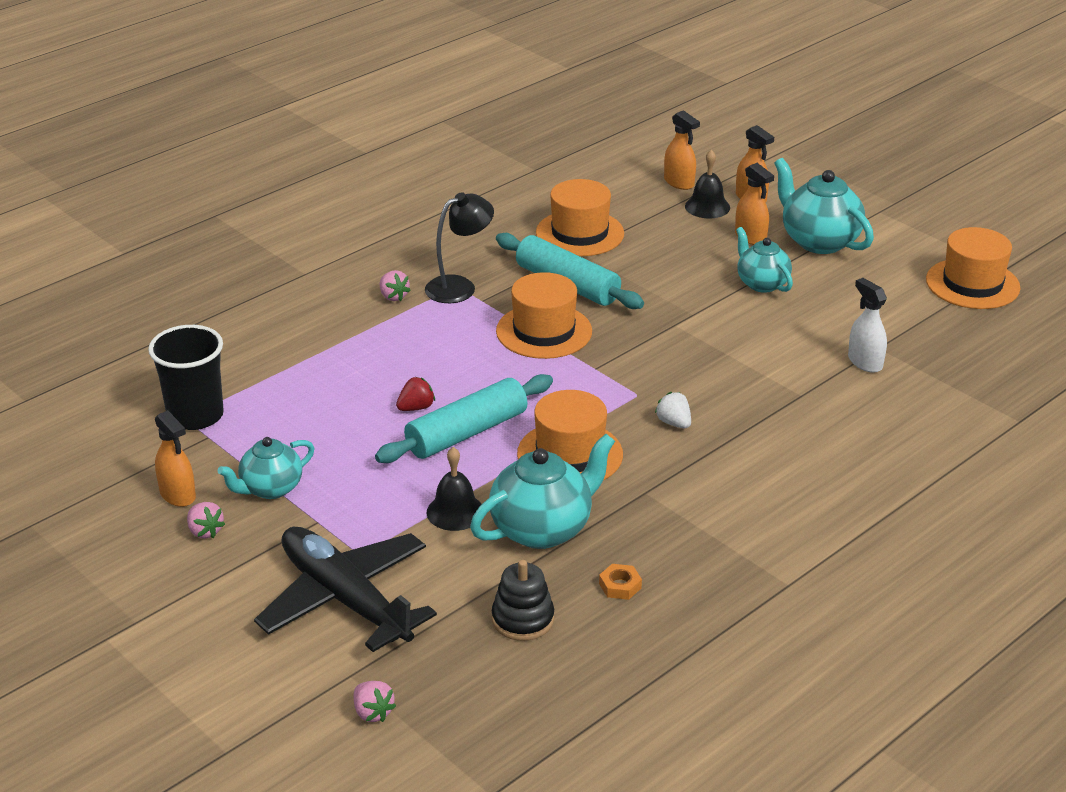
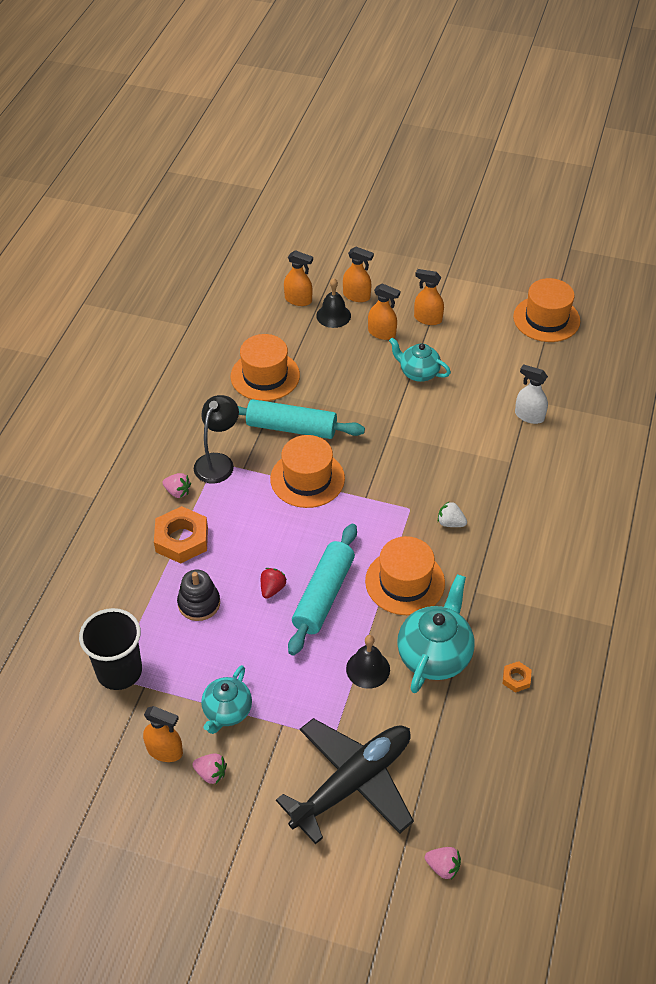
camera: 30 degrees left, 15 degrees up
(345, 599) = (353, 782): black plane -> black plane turned 120 degrees clockwise
(360, 335) = (181, 539): none -> orange nut
(523, 619) = (478, 738): black stacking toy -> black stacking toy (199, 603)
(819, 241) = (427, 319): turquoise teapot -> orange spray bottle

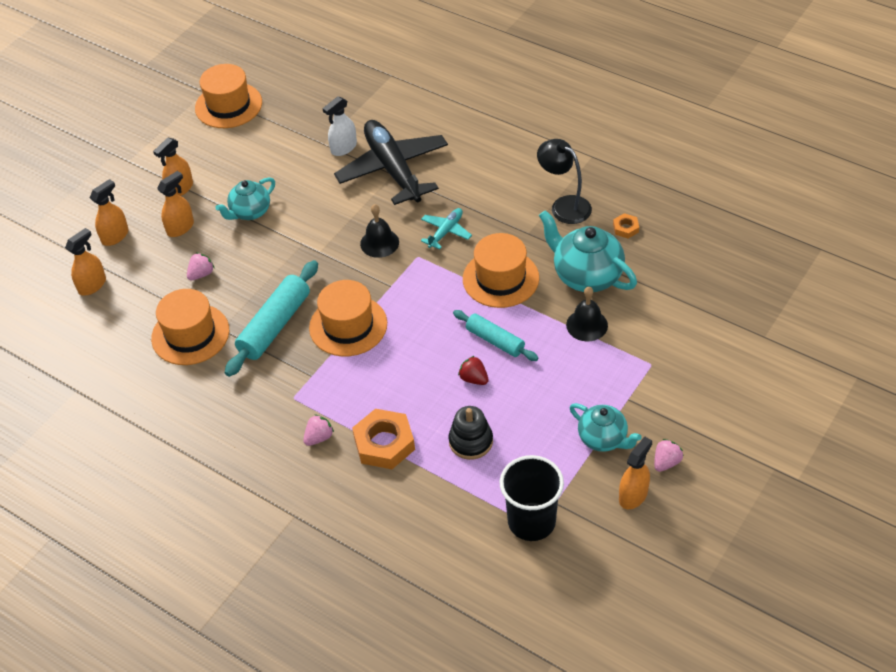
camera: 70 degrees left, 0 degrees up
(218, 462) = (293, 396): black lamp -> black lamp (564, 205)
(324, 595) = (495, 340): turquoise rolling pin -> turquoise rolling pin, size x0.63
(333, 315) = (133, 261): black bell -> black bell (379, 243)
(353, 782) = (699, 359): black plane -> black plane (393, 169)
(443, 867) = (789, 316): pink strawberry -> pink strawberry (201, 274)
(450, 523) = (446, 231): white strawberry -> turquoise plane

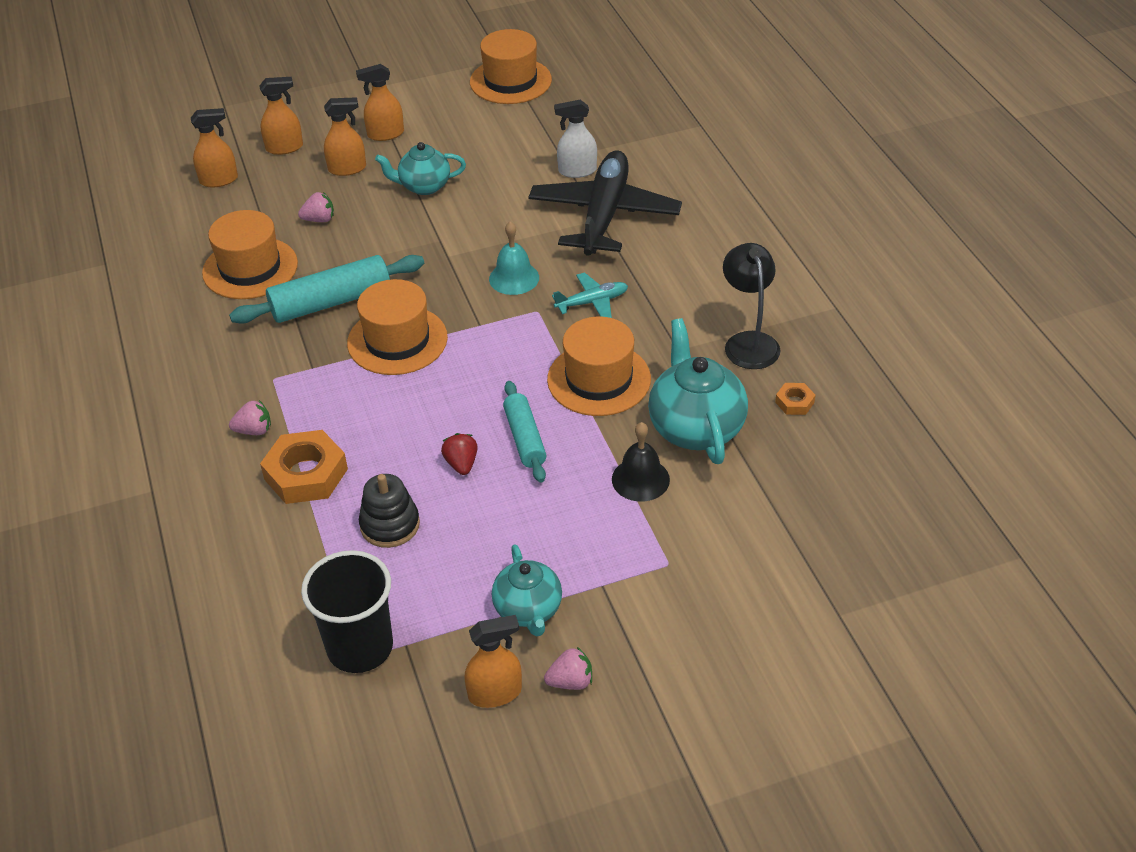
camera: 35 degrees right, 5 degrees down
(379, 243) = (514, 278): black bell -> turquoise bell

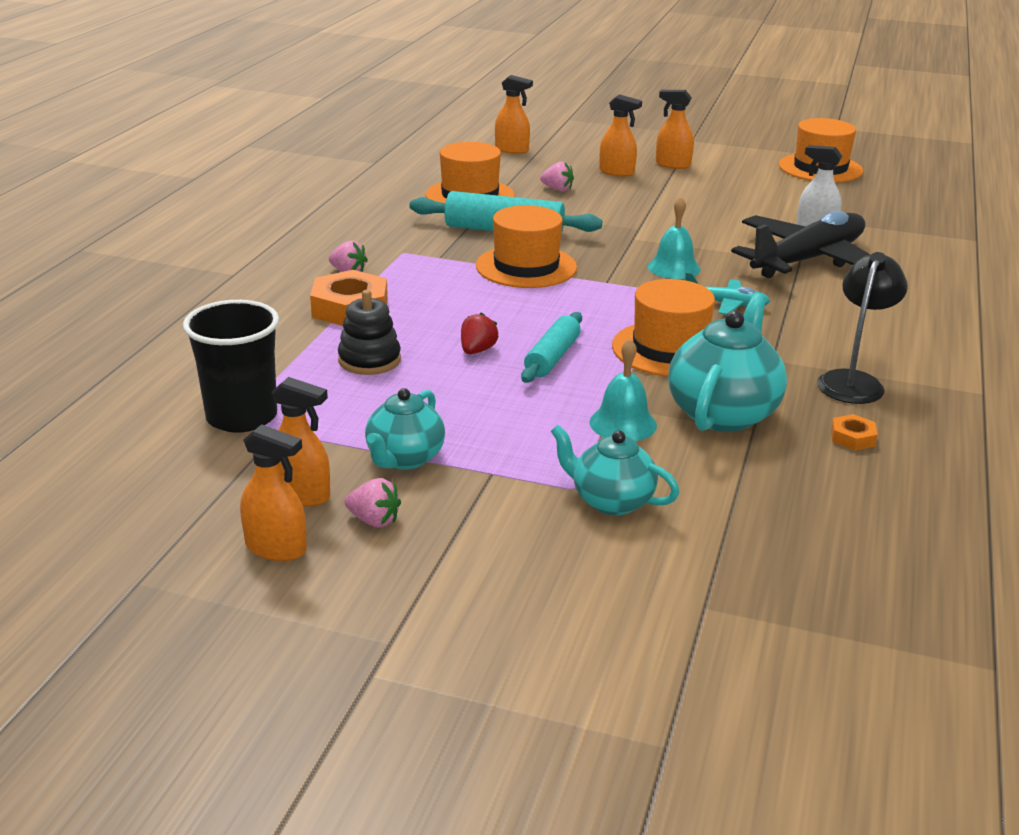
camera: 35 degrees right, 15 degrees down
(284, 148) = (583, 149): orange spray bottle -> orange spray bottle (276, 548)
(424, 186) = (666, 198): turquoise teapot -> turquoise teapot (611, 501)
(640, 479) = (623, 423): black bell -> turquoise bell

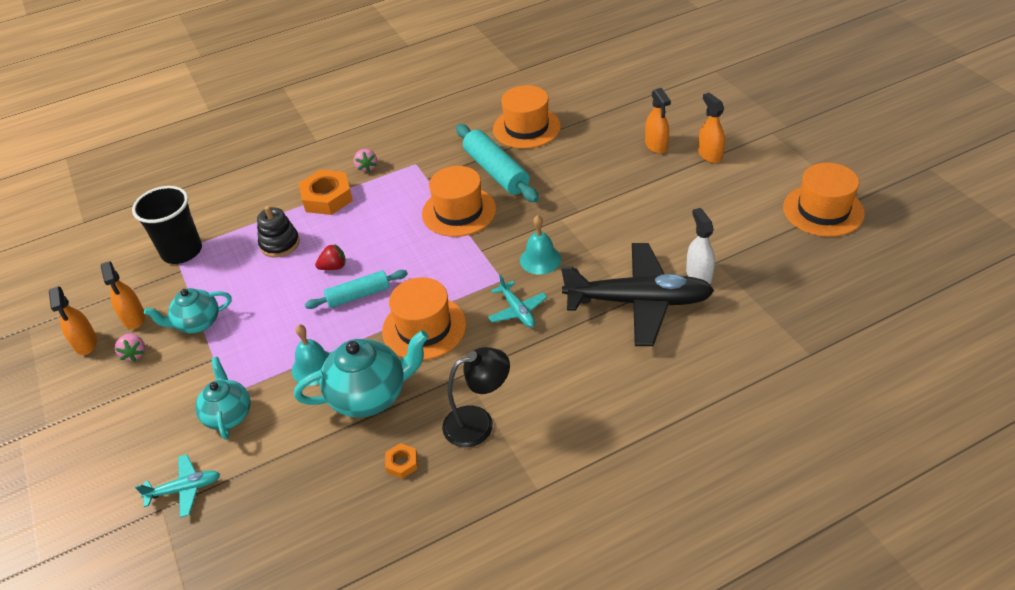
camera: 50 degrees right, 15 degrees up
(512, 150) = (622, 91): orange spray bottle -> none
(557, 189) = (589, 146): pink strawberry -> none
(694, 577) = (185, 489): none -> turquoise plane

